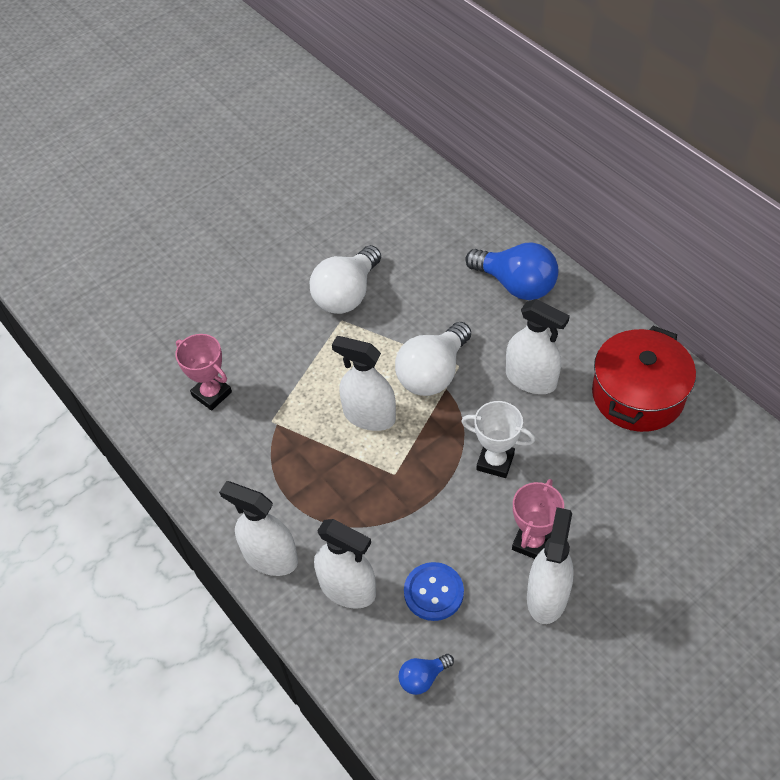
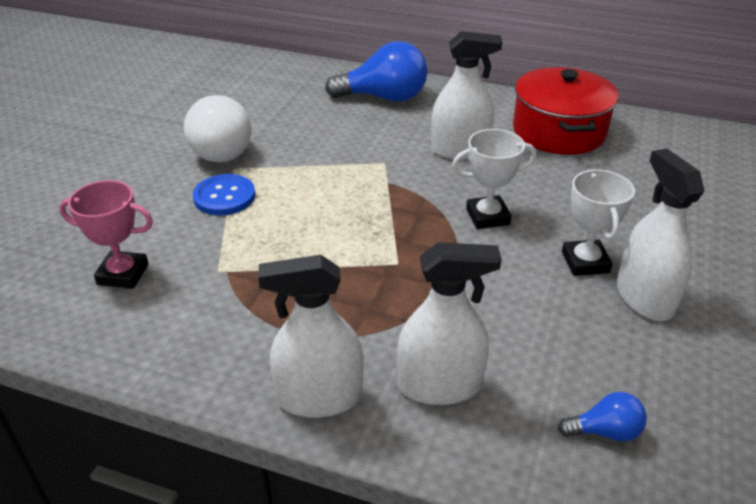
camera: 35 degrees left, 15 degrees down
(369, 416) = (328, 228): white spray bottle -> none
(423, 678) = (605, 431): blue light bulb -> blue light bulb turned 120 degrees counterclockwise
(433, 373) = (364, 176): white light bulb -> none
(433, 592) = (535, 345): blue button -> blue button (224, 197)
(532, 542) = (585, 262): pink trophy -> white trophy

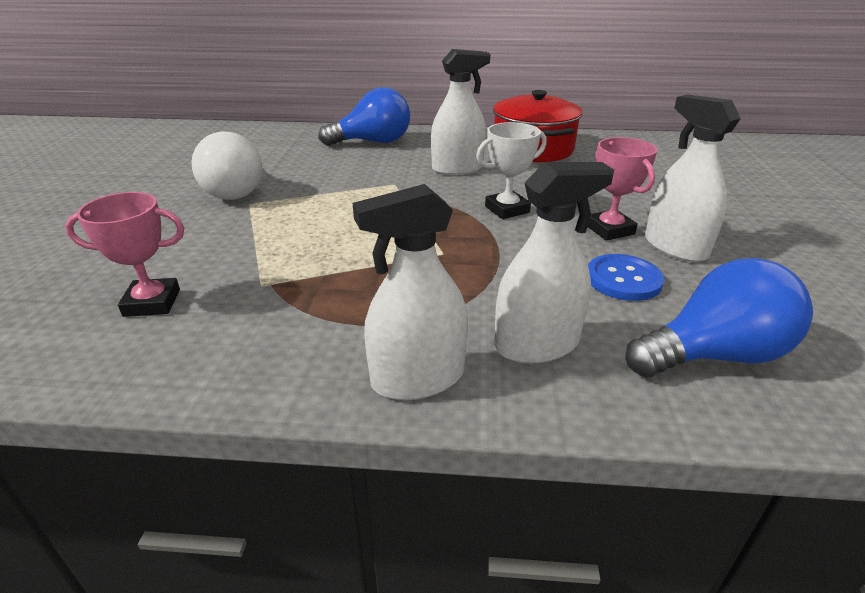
camera: 15 degrees left, 5 degrees down
(224, 197) = (247, 225): blue button -> blue button (623, 279)
(585, 262) = (609, 230): white trophy -> pink trophy
(605, 431) = (713, 355): blue light bulb -> blue light bulb, size x2.07

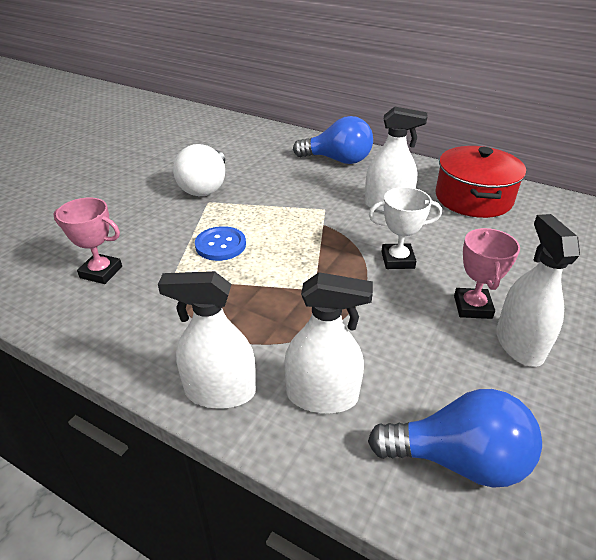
camera: 25 degrees right, 5 degrees up
(623, 279) = (442, 361): blue button -> blue button (220, 245)

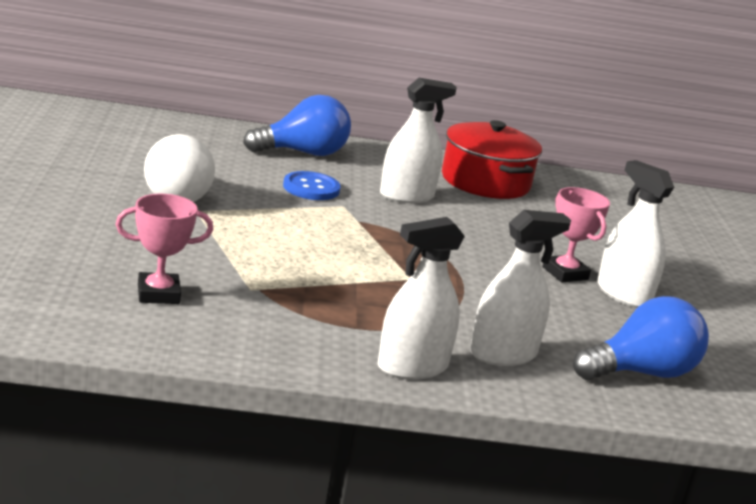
camera: 35 degrees left, 15 degrees down
(220, 245) = (267, 252): blue button -> blue button (311, 188)
(397, 260) = (465, 244): white trophy -> none

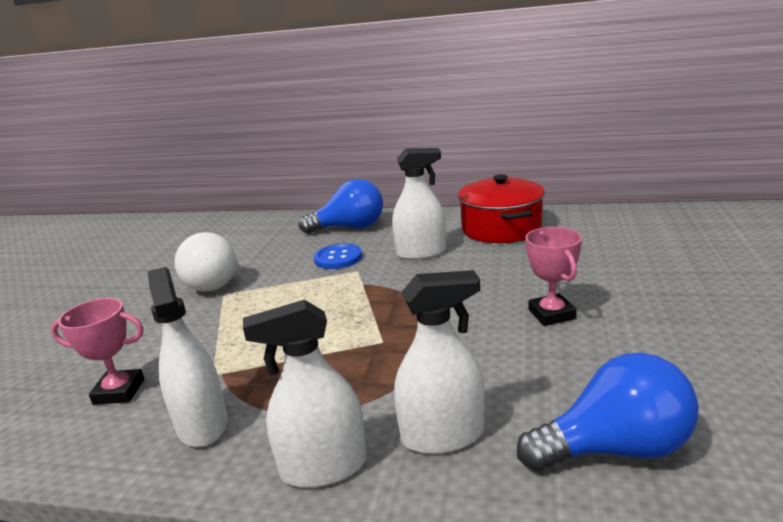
camera: 20 degrees right, 0 degrees up
(623, 294) = (613, 332): white spray bottle -> white spray bottle (202, 424)

